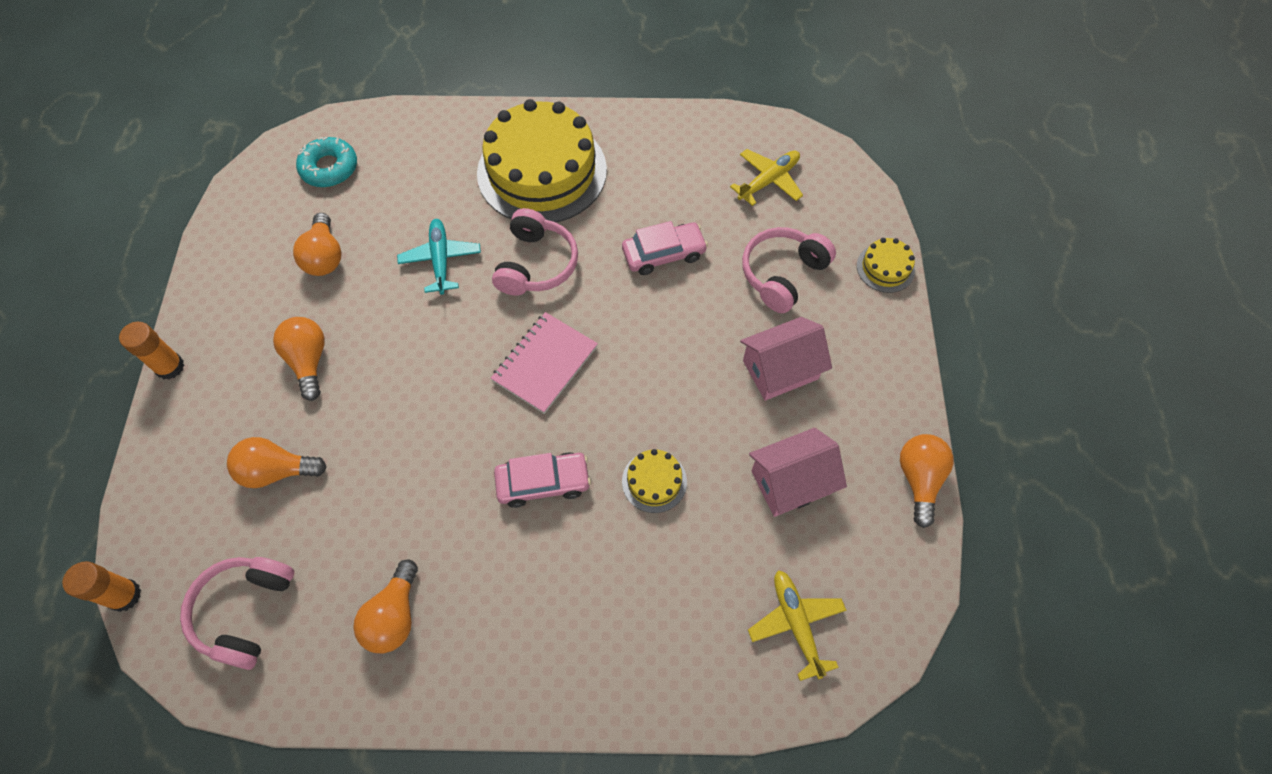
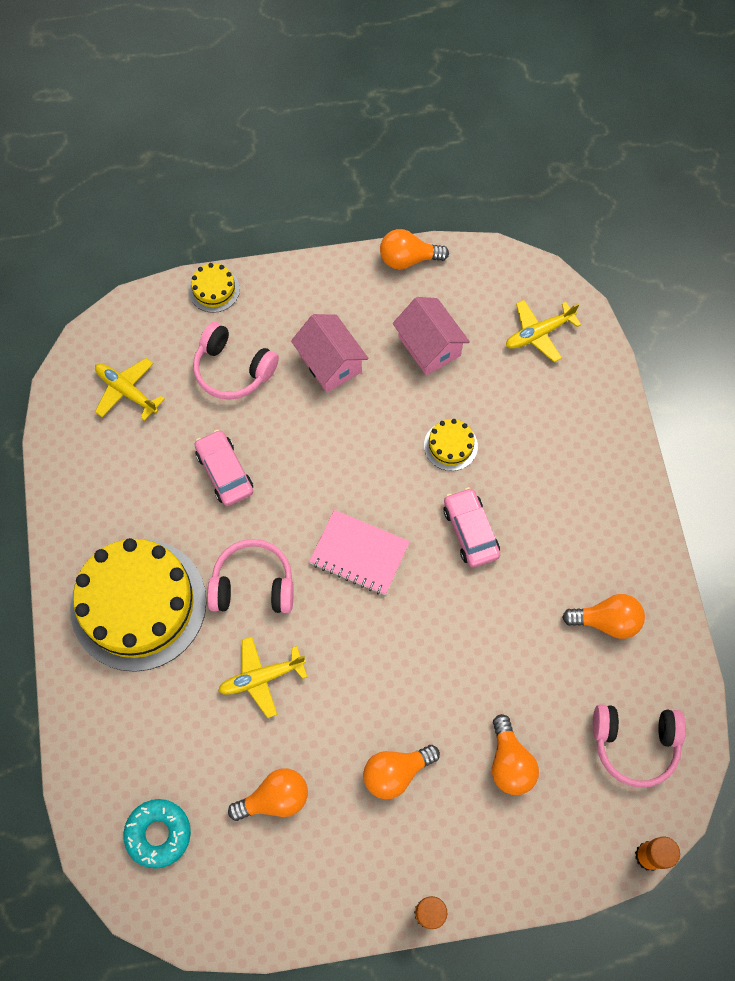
camera: 100 degrees left, 5 degrees up
(440, 260) = (261, 678): turquoise plane -> yellow plane

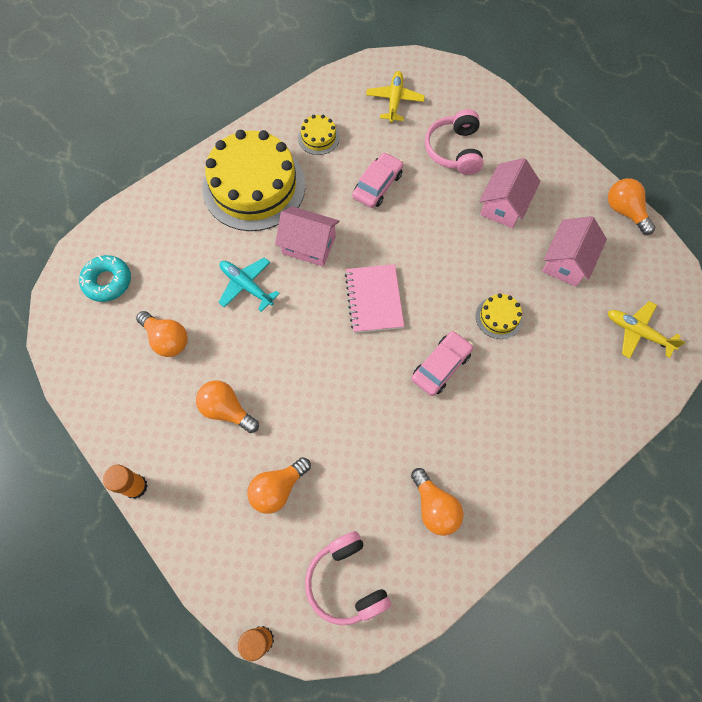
camera: 60 degrees right, 0 degrees up
(214, 290) = (504, 108): yellow cake -> yellow cake (318, 137)
(253, 585) = (309, 245): pink headphones -> pink house
(261, 678) = (246, 286): yellow plane -> turquoise plane

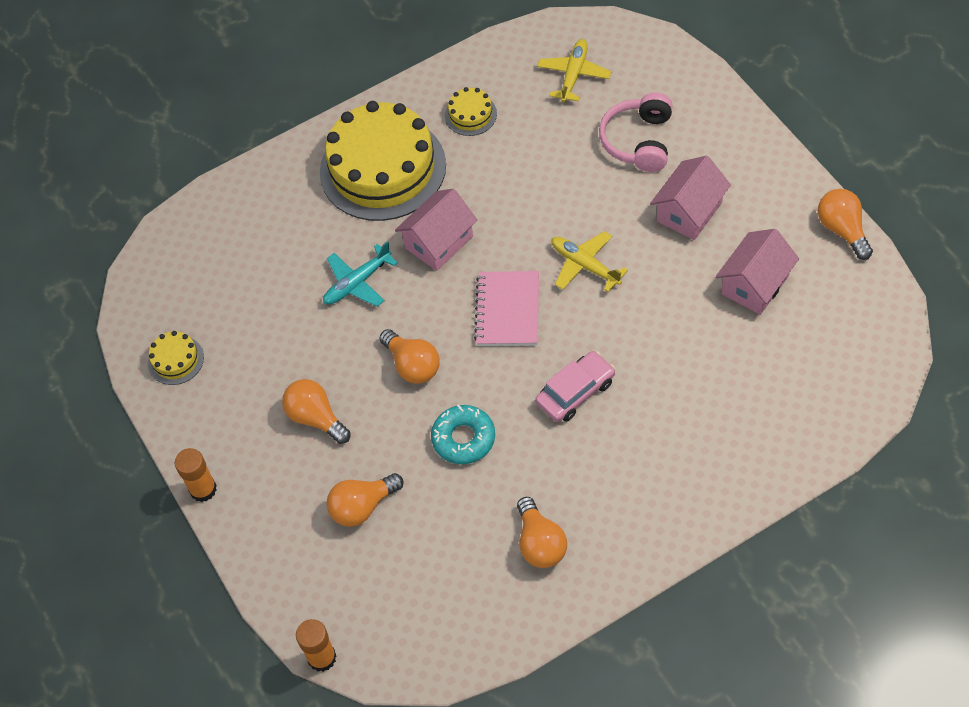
camera: 15 degrees right, 10 degrees down
(107, 281) = (196, 266): turquoise donut -> turquoise donut (463, 438)
(167, 339) = (257, 335): orange light bulb -> orange light bulb (412, 365)
(246, 286) = (357, 283): turquoise plane -> turquoise plane turned 90 degrees counterclockwise
(309, 245) = (439, 242): pink house -> pink house turned 75 degrees counterclockwise
(346, 581) = (425, 610): pink headphones -> none
(377, 185) = (535, 177): pink car -> none
(499, 317) = (656, 342): yellow cake -> yellow cake (175, 360)
(637, 332) = (826, 374): yellow plane -> yellow plane (585, 265)

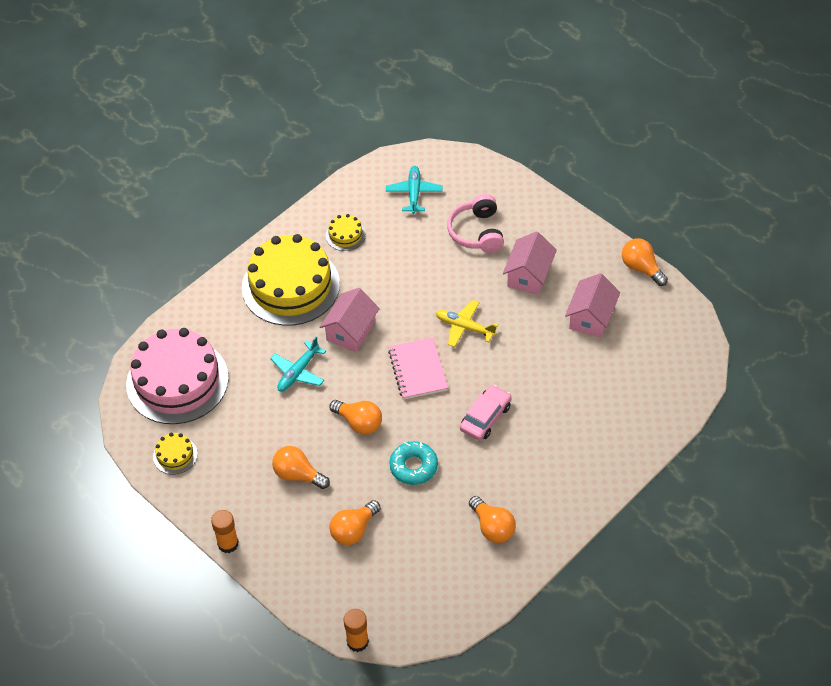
camera: 20 degrees left, 5 degrees down
(208, 265) = (177, 381): none -> pink cake
(573, 75) = (414, 193): yellow plane -> turquoise plane

